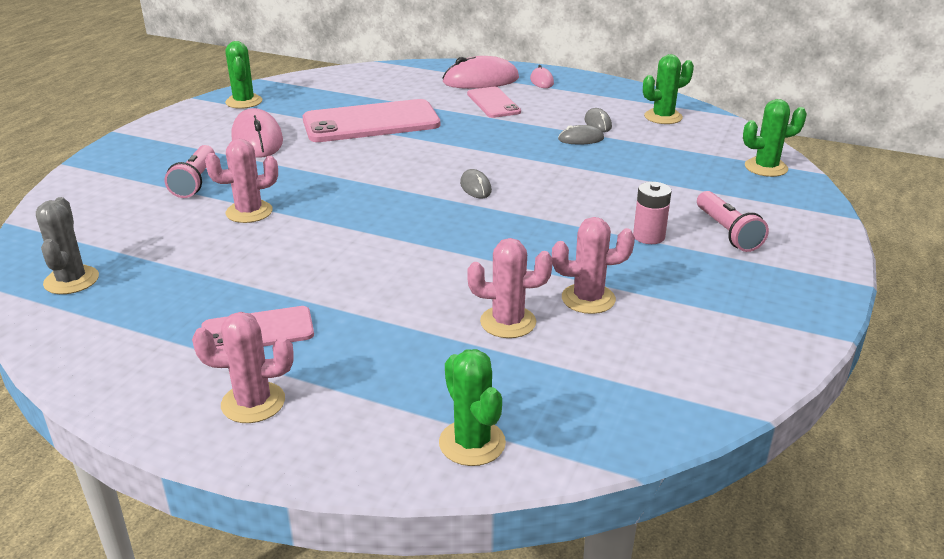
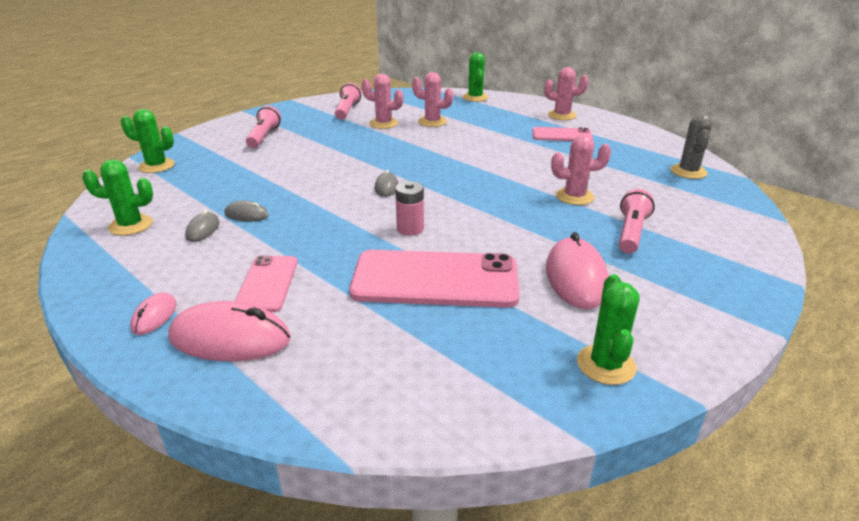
camera: 160 degrees left, 0 degrees up
(649, 236) = (311, 141): pink battery -> pink battery (410, 229)
(693, 324) = (347, 110): none -> pink flashlight

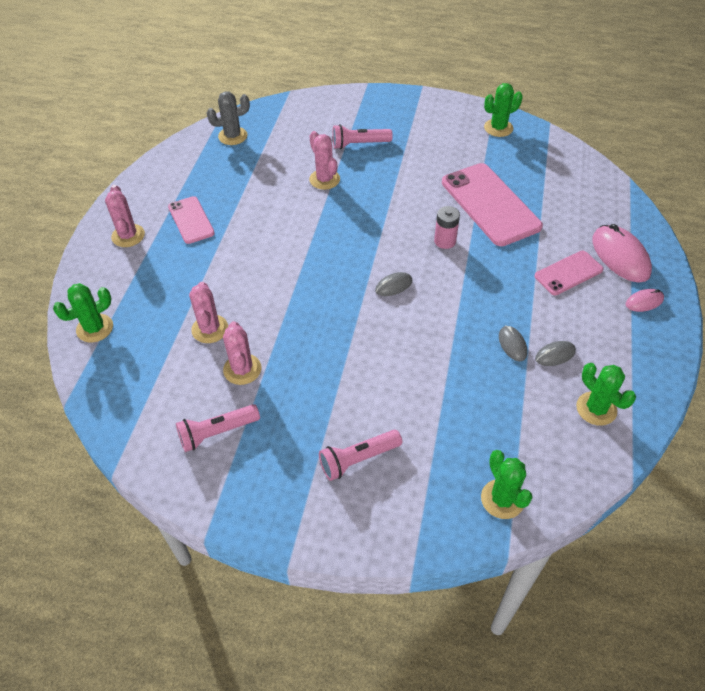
camera: 120 degrees left, 20 degrees up
(576, 277) = (434, 153): pink mouse -> none

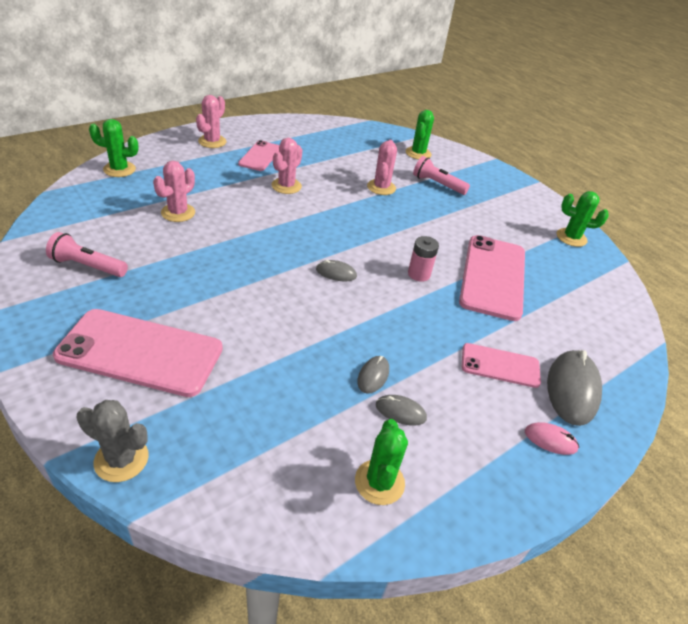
camera: 35 degrees right, 10 degrees down
(233, 136) = (354, 134): grey cactus -> grey cactus (121, 459)
(242, 369) = (160, 246): pink cactus -> pink cactus (286, 186)
(358, 459) = (140, 352): pink flashlight -> pink phone
(502, 499) = (194, 474): green cactus -> green cactus (418, 153)
(620, 256) = (572, 389): pink mouse -> grey mouse

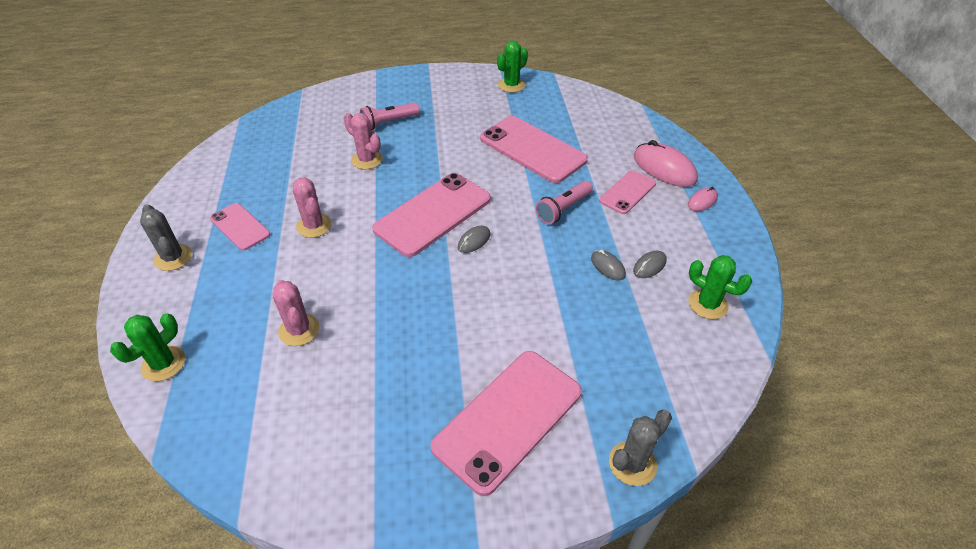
camera: 55 degrees left, 5 degrees up
(87, 266) = (346, 437): pink flashlight -> pink flashlight (563, 209)
(212, 141) = (173, 258): pink cactus -> grey cactus
(349, 240) = (433, 214): none -> pink phone
(418, 153) = (329, 112): green cactus -> none
(419, 274) = (505, 190): pink battery -> none
(572, 389) = (664, 168): grey mouse -> pink mouse

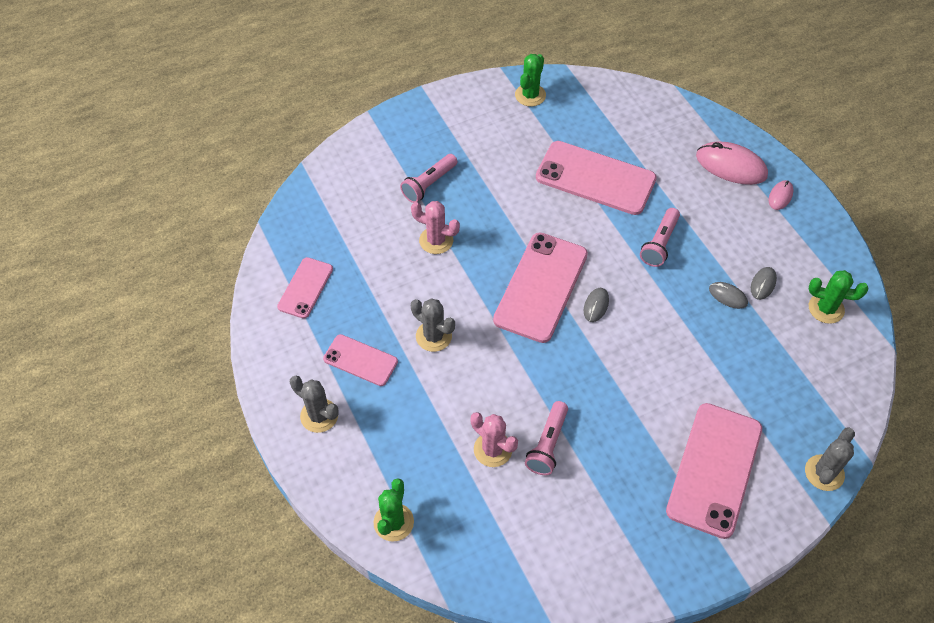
camera: 20 degrees left, 10 degrees up
(314, 226) = (433, 336): pink cactus -> grey cactus
(353, 341) = (547, 444): none -> pink flashlight
(627, 192) = (709, 205): pink phone -> pink phone (305, 288)

